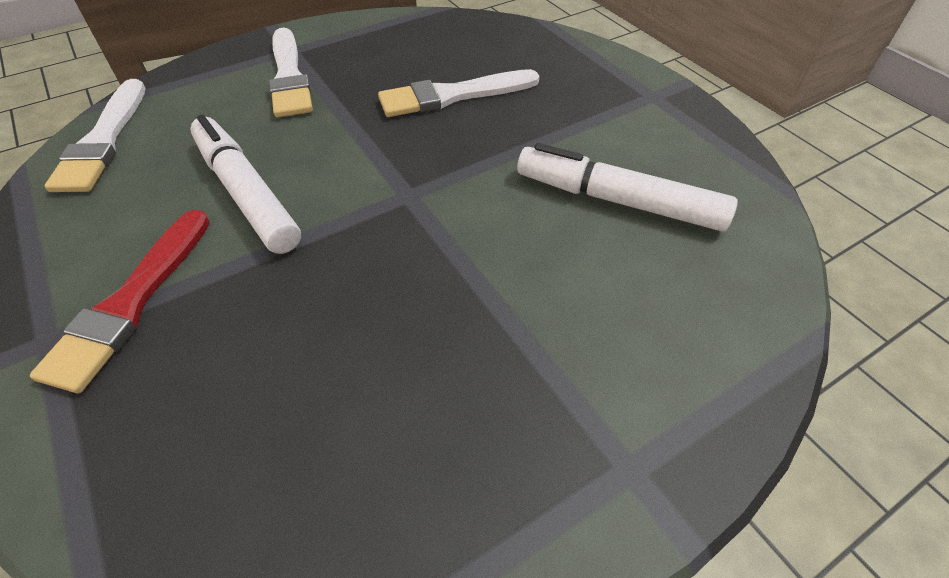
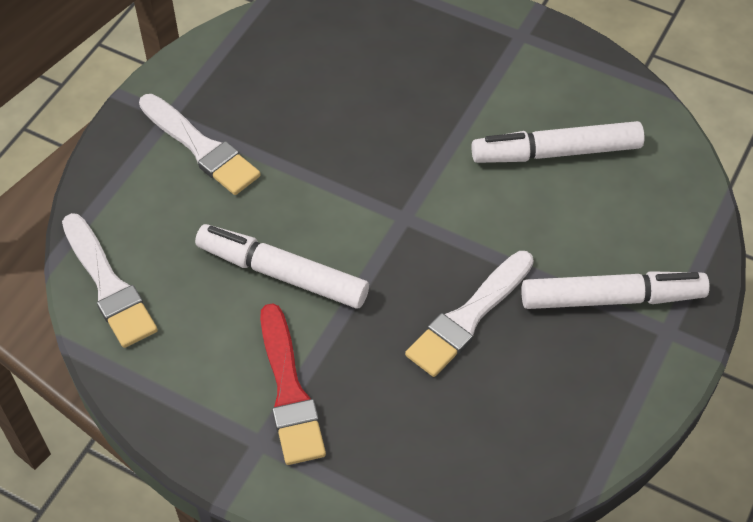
camera: 30 degrees left, 5 degrees up
(452, 96) = (362, 106): white brush -> white brush (468, 317)
(576, 384) = (611, 298): none -> white marker

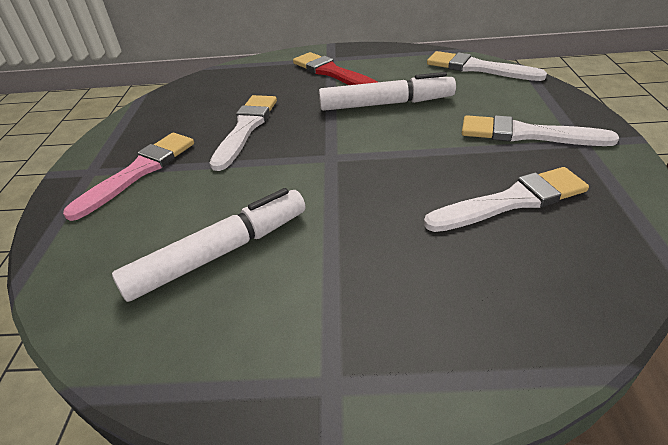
camera: 155 degrees right, 15 degrees down
(300, 89) = (512, 201): none -> white brush
(611, 298) = (139, 172): white marker -> pink brush

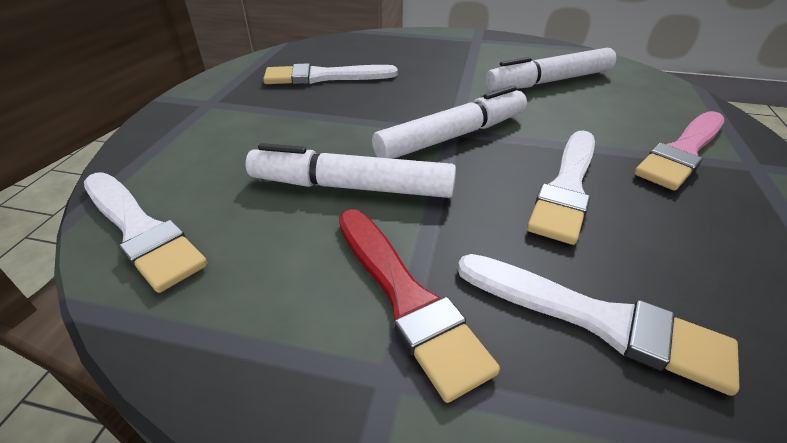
camera: 170 degrees left, 0 degrees up
(329, 150) = (452, 136): none -> white marker
(527, 134) = (242, 116): white brush -> white brush (597, 320)

